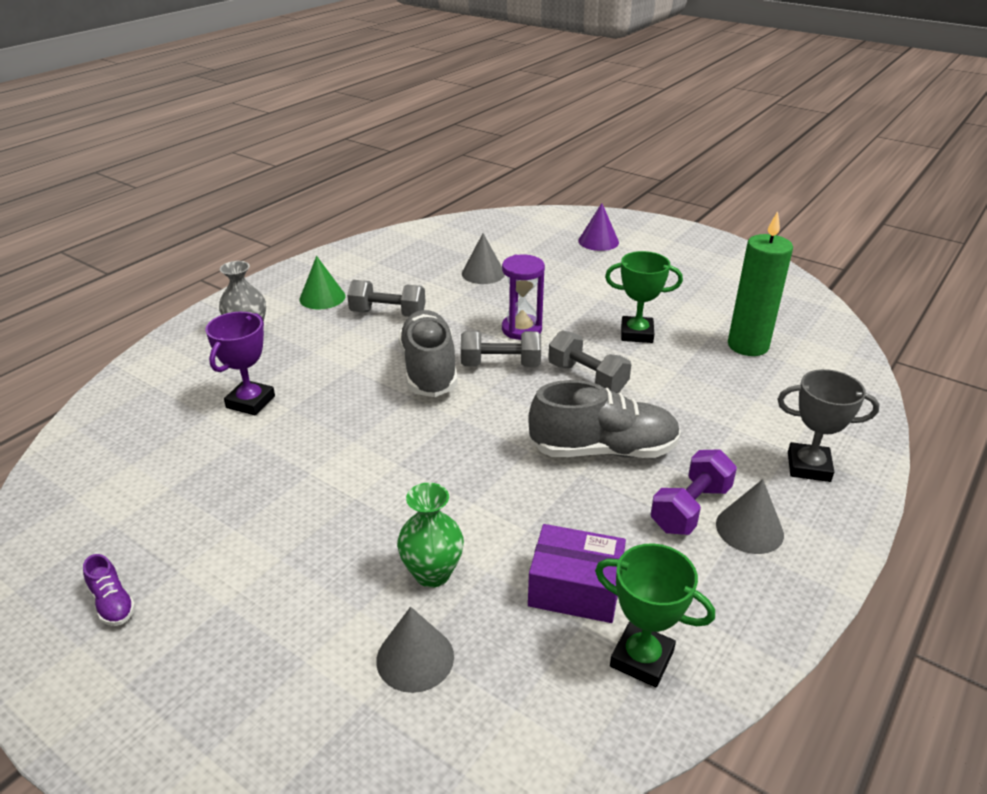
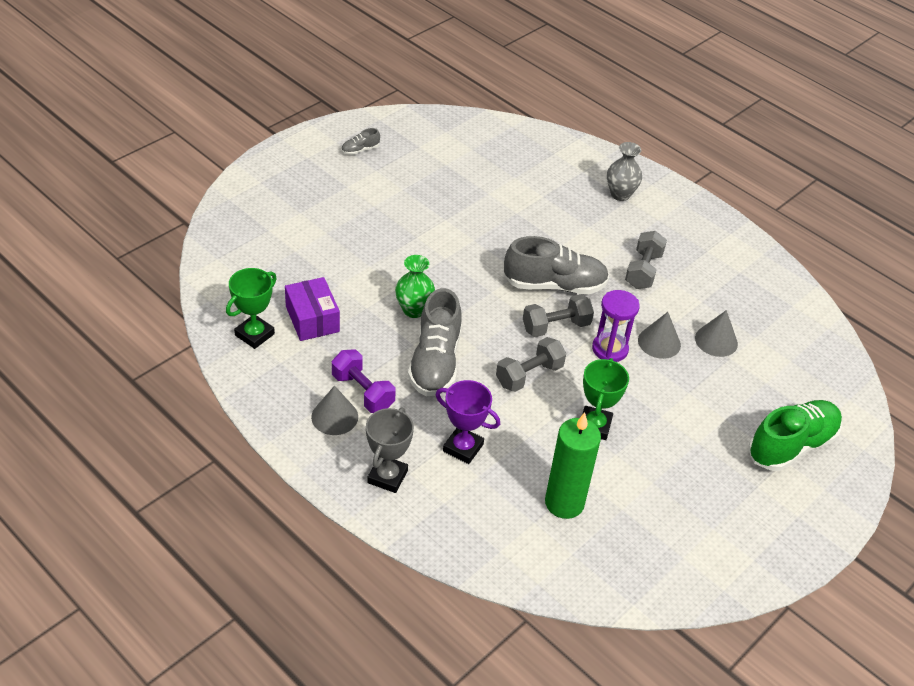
camera: 95 degrees right, 10 degrees up
(113, 603) = (360, 150): purple shoe -> grey shoe
(250, 402) = (527, 195): purple trophy -> purple trophy (463, 448)
(322, 297) = (673, 235): green cone -> none
(415, 658) = (287, 249): grey cone -> grey cone (659, 342)
(432, 573) = (343, 262): green vase -> green vase (414, 310)
(500, 365) = (556, 327): grey dumbbell -> grey dumbbell turned 60 degrees clockwise
(575, 588) = (312, 319): purple box -> purple box turned 45 degrees counterclockwise
(598, 241) = (791, 446): purple cone -> green shoe

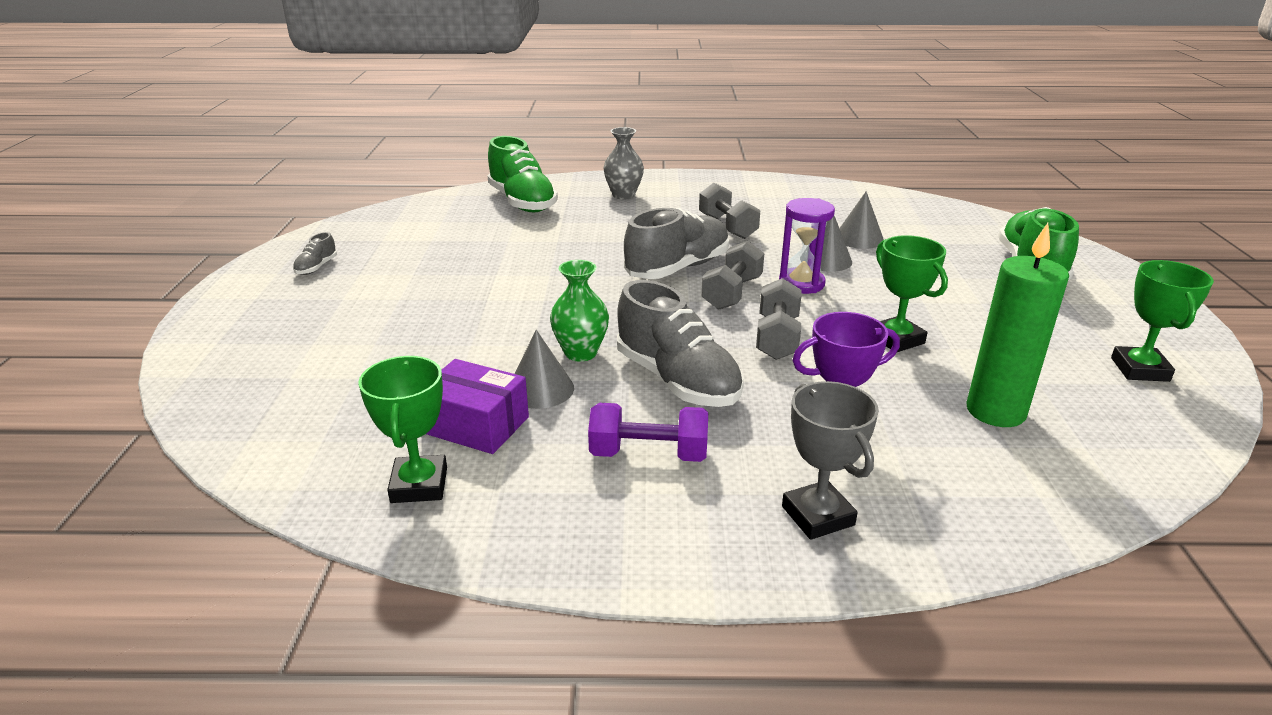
camera: 40 degrees left, 15 degrees down
(334, 416) = (658, 500): grey cone -> grey cone (540, 389)
(544, 160) = (522, 202): none -> green shoe
(700, 550) = (1140, 369): none -> green trophy

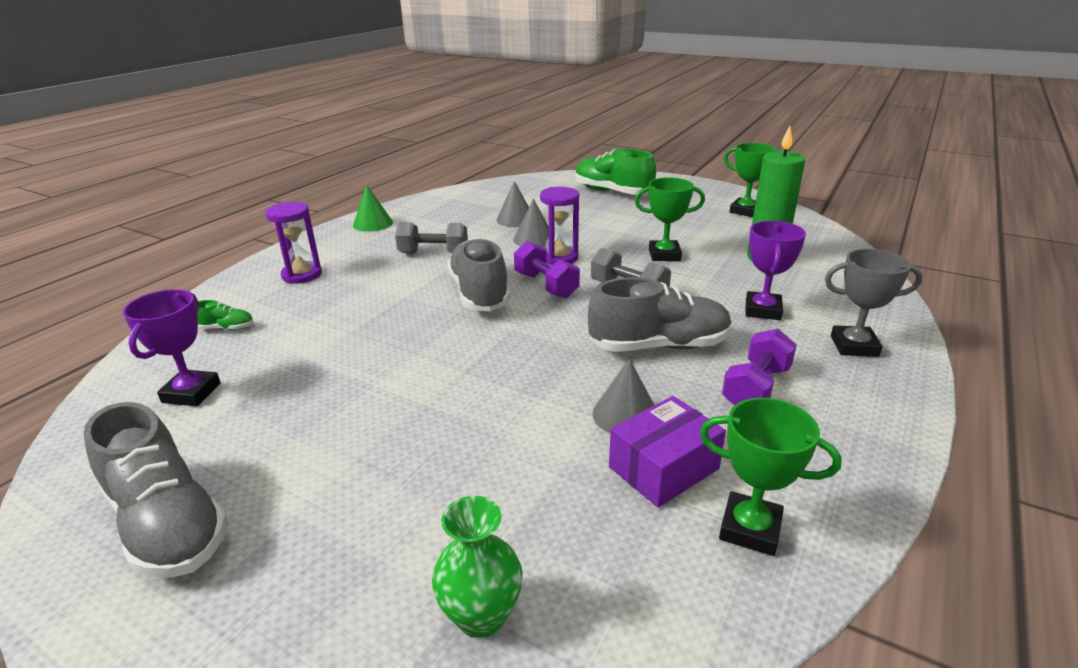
camera: 60 degrees left, 0 degrees up
(316, 267) = (168, 523): grey shoe -> grey shoe, size x2.30
(439, 223) = (191, 393): none -> purple trophy
(522, 202) = (226, 328): green shoe -> green shoe, size x0.44
(580, 353) = (580, 377): green vase -> green vase (481, 616)
(623, 195) = (302, 275): grey vase -> purple hourglass
(732, 293) = (546, 285): grey dumbbell -> purple dumbbell
(749, 185) = (373, 223): none -> green cone

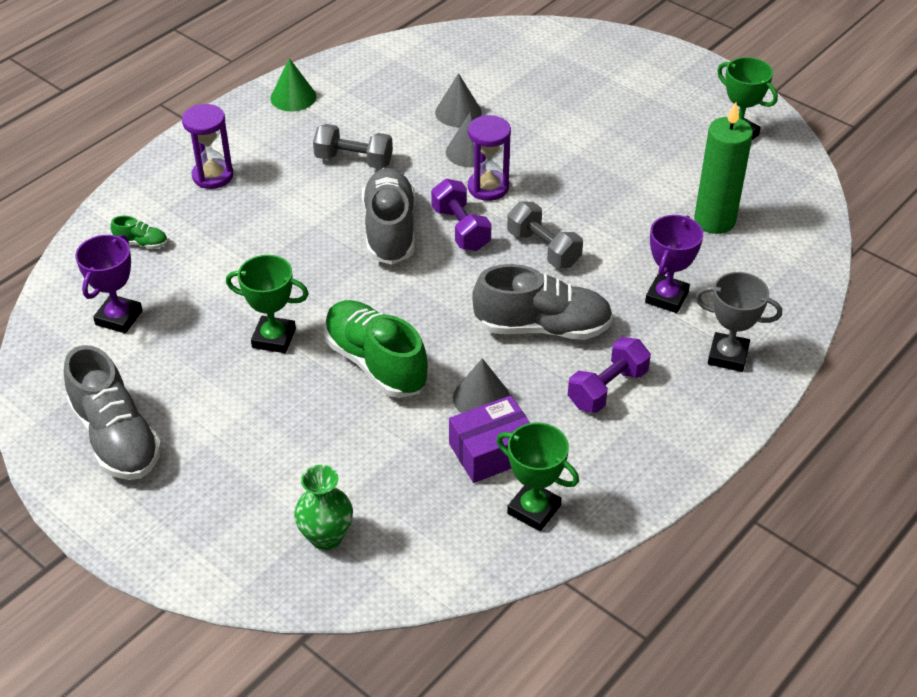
camera: 10 degrees right, 15 degrees up
(612, 192) = (592, 74): green shoe -> green shoe (376, 363)
(664, 255) = (604, 200): green trophy -> green trophy (274, 338)

